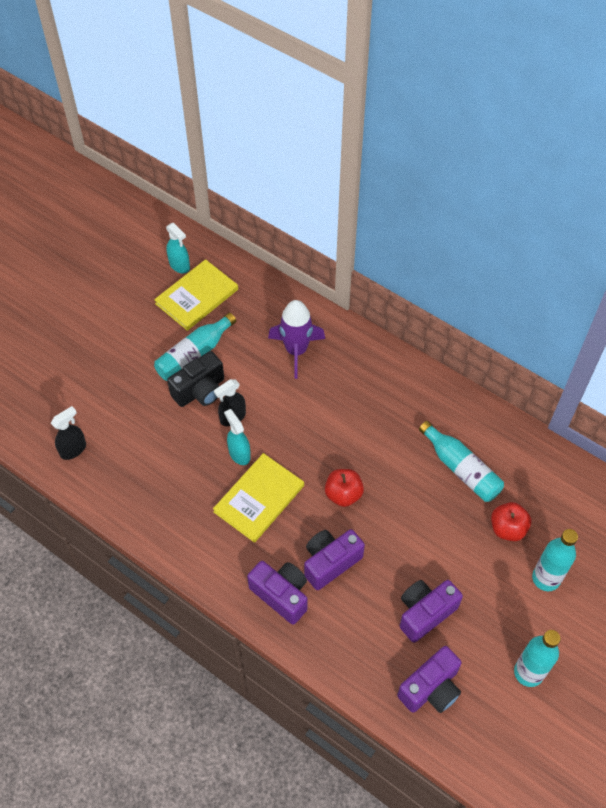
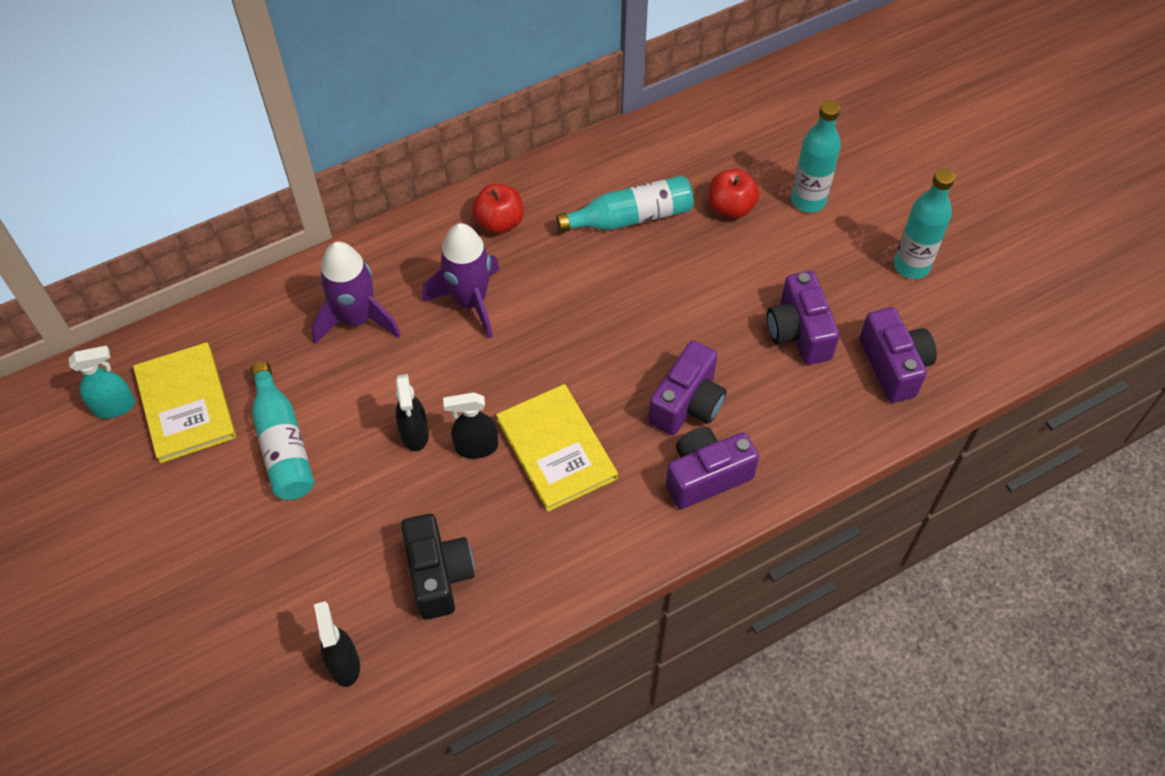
camera: 65 degrees left, 0 degrees up
(200, 391) = (347, 458): black camera -> black camera (438, 575)
(239, 454) = (476, 447): turquoise spray bottle -> black spray bottle
(330, 562) = (687, 404): purple camera -> purple camera turned 135 degrees counterclockwise
(341, 404) = (470, 301): none -> purple rocket
(343, 494) = (600, 352): red apple -> red apple (499, 222)

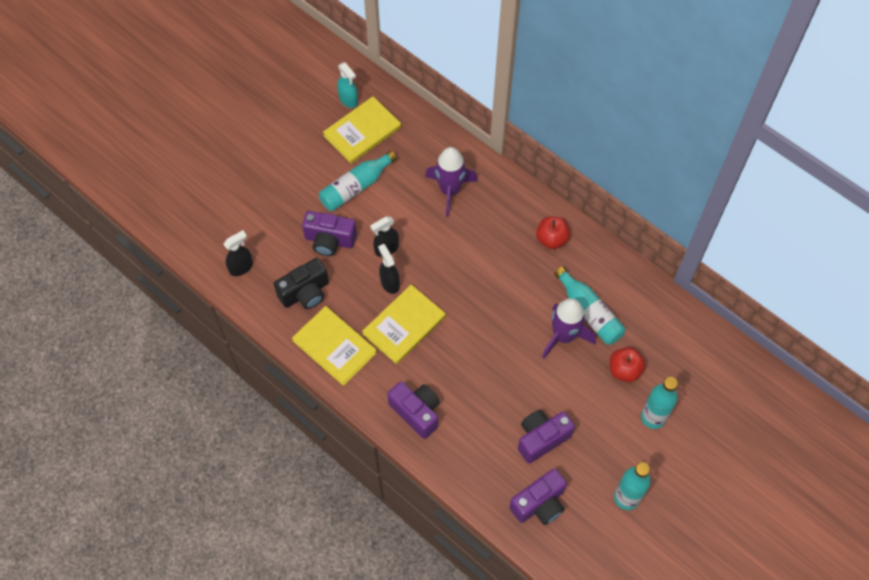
camera: 70 degrees right, 5 degrees up
(470, 301) = (486, 244): purple rocket -> purple rocket (564, 336)
(553, 558) = (334, 346): none -> yellow book
(687, 404) = (462, 387): purple camera -> purple camera (329, 240)

